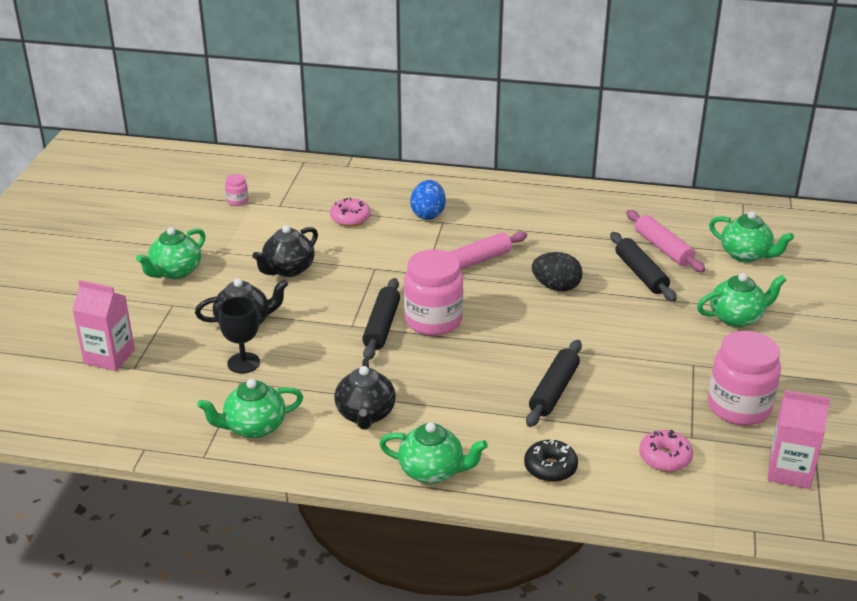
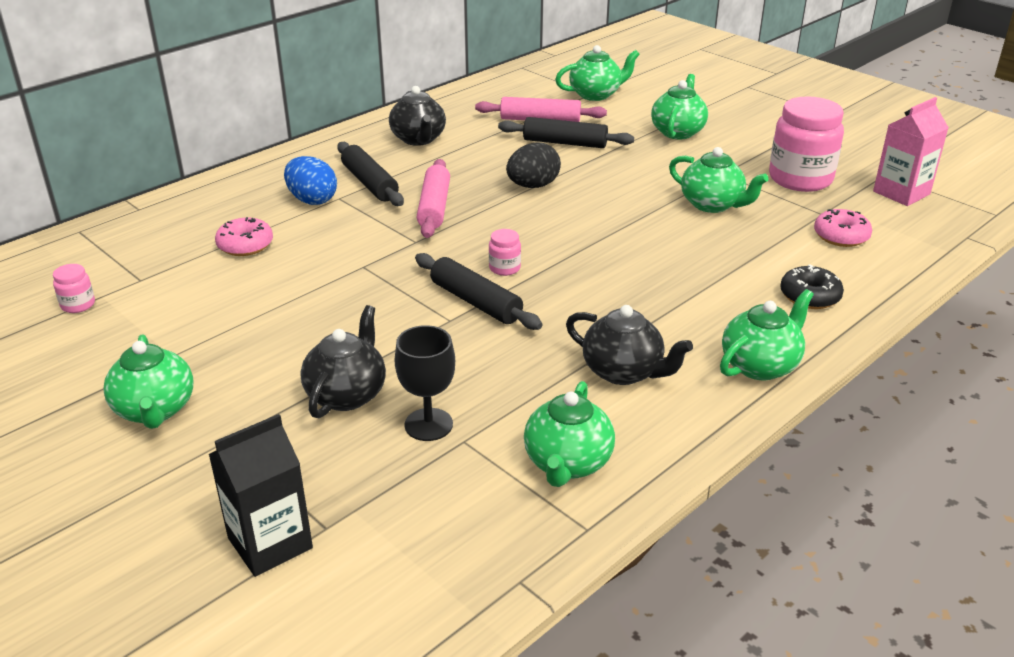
camera: 55 degrees left, 0 degrees up
(109, 356) = (270, 543): pink carton -> black carton
(288, 269) = (281, 322): black teapot -> black teapot (418, 139)
(433, 320) = (504, 268): pink jar -> pink jar, size x0.43
(554, 391) = (693, 249): black rolling pin -> black rolling pin (370, 183)
(634, 377) = (712, 204): none -> green teapot

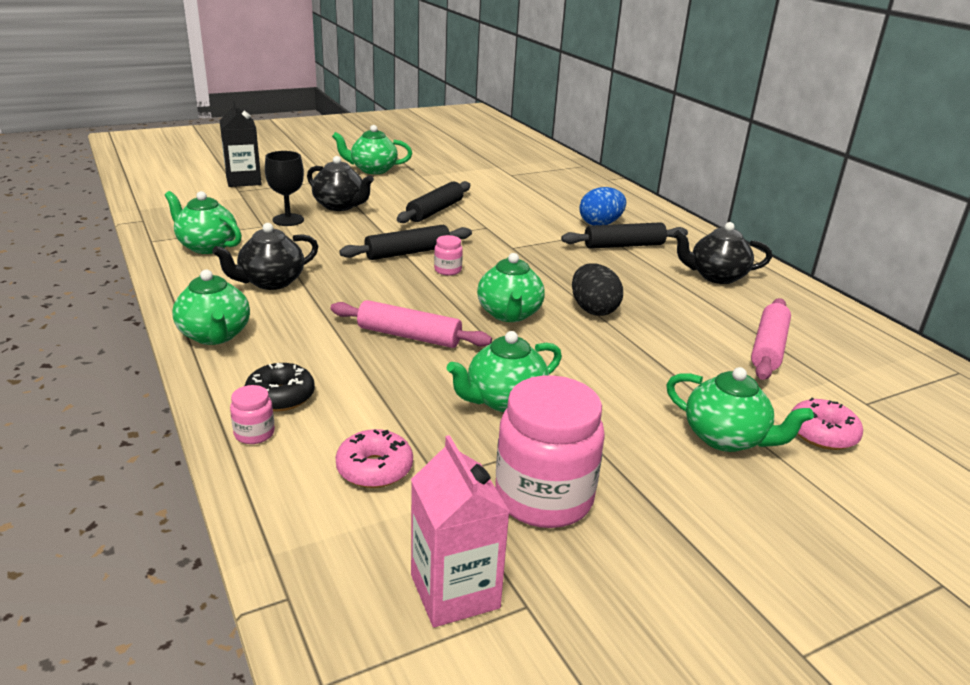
camera: 105 degrees right, 5 degrees down
(78, 305) = (492, 162): pink jar -> pink jar (254, 433)
(245, 245) = (539, 200): pink donut -> pink donut (822, 434)
(434, 207) = (568, 262): pink rolling pin -> pink rolling pin (409, 336)
(565, 143) = (697, 348): black rolling pin -> black rolling pin (435, 211)
(595, 94) = (862, 406): green teapot -> green teapot (509, 314)

